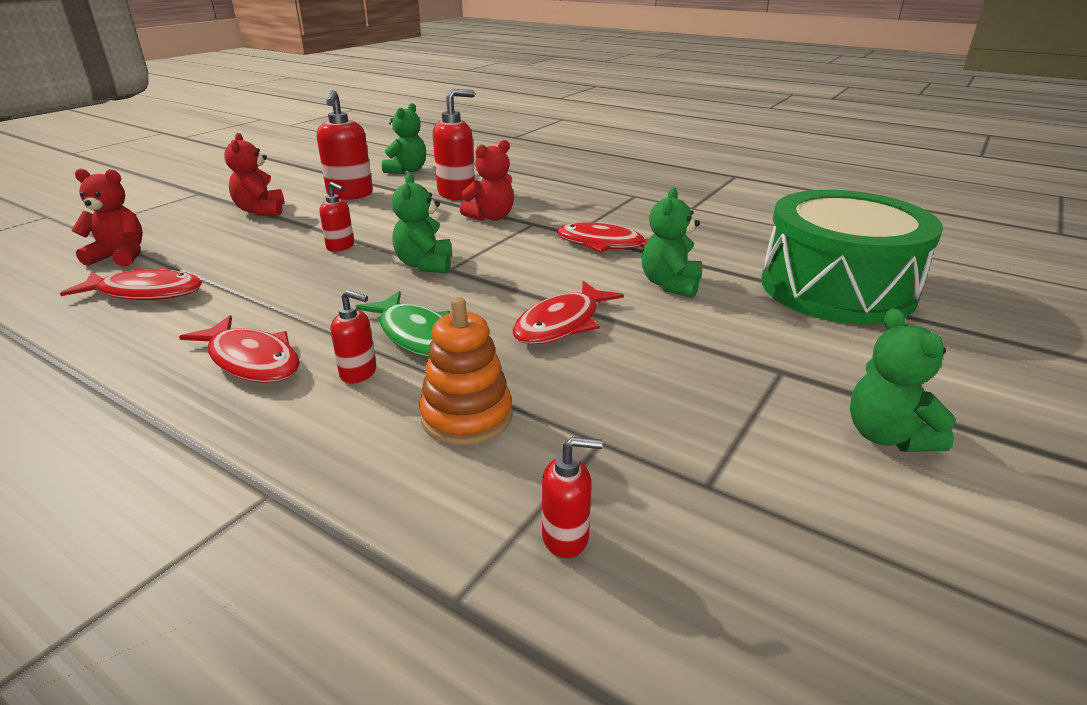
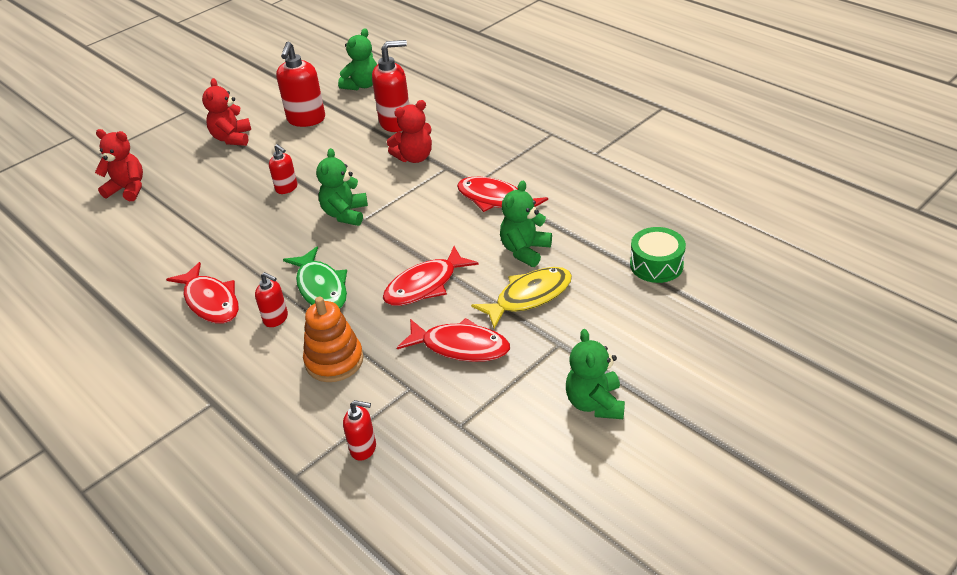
camera: 15 degrees right, 10 degrees up
(146, 292) = (145, 230): red fish -> red fish (460, 347)
(706, 326) = (529, 297): none -> yellow fish
(836, 288) = (656, 265): green drum -> green drum, size x0.44

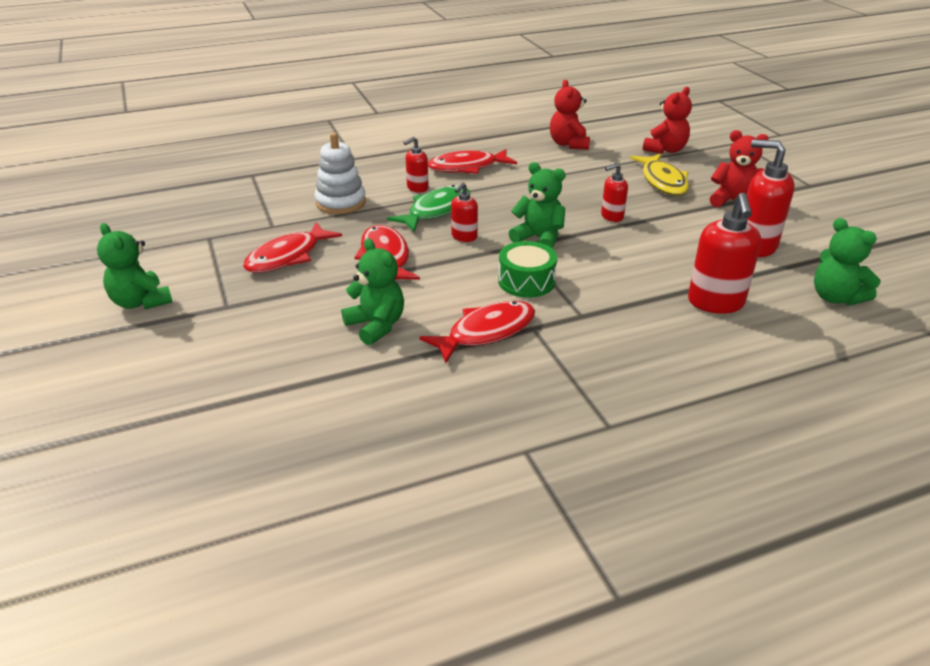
camera: 110 degrees right, 5 degrees down
(321, 288) = (436, 210): green fish -> green fish turned 135 degrees clockwise
(334, 361) = (340, 202): orange stacking toy -> white stacking toy
(363, 448) = (241, 199): red soap dispenser -> red soap dispenser (464, 237)
(414, 157) = (621, 298): red teddy bear -> red teddy bear (568, 144)
(529, 297) = (305, 308): yellow fish -> yellow fish (662, 181)
(595, 403) = (141, 302): green teddy bear -> green teddy bear turned 150 degrees counterclockwise
(656, 265) = (253, 410): green drum -> green drum (526, 281)

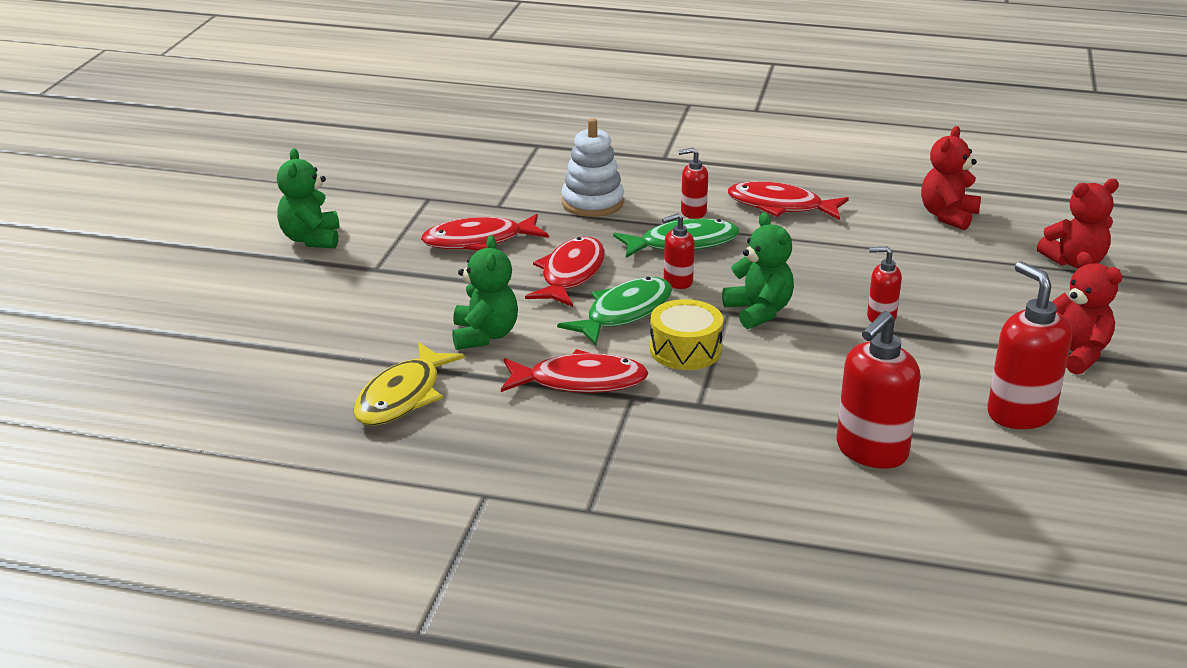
camera: 35 degrees right, 5 degrees down
(456, 271) = (624, 313): none -> green fish
(526, 281) = (685, 350): green drum -> yellow drum
(662, 181) = (1010, 299): yellow fish -> yellow fish (402, 396)
(835, 297) = (1037, 505): green teddy bear -> none

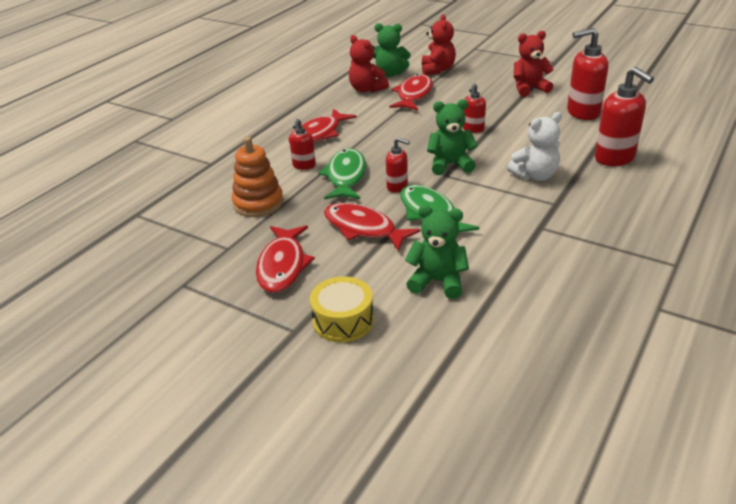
camera: 70 degrees left, 5 degrees up
(311, 239) = (209, 370): green teddy bear -> green teddy bear (390, 74)
(402, 396) = (518, 336): yellow fish -> none
(580, 382) = (517, 246): red fish -> red fish (413, 95)
(592, 203) = (258, 203): white stacking toy -> orange stacking toy
(677, 281) = (397, 187): red soap dispenser -> red soap dispenser turned 60 degrees counterclockwise
(685, 350) = (488, 198): yellow drum -> yellow drum (343, 320)
(769, 382) = (535, 175): none -> white teddy bear

